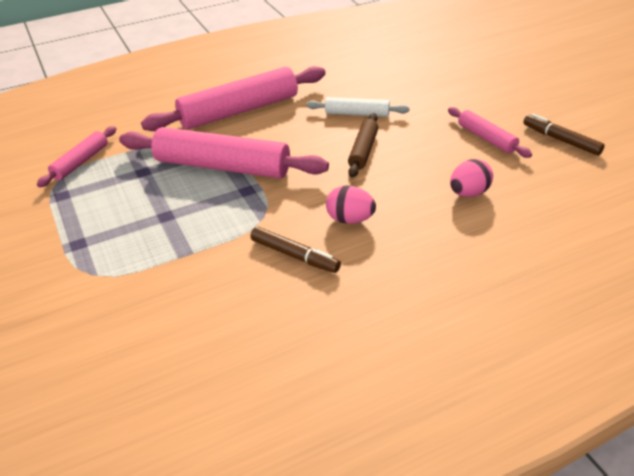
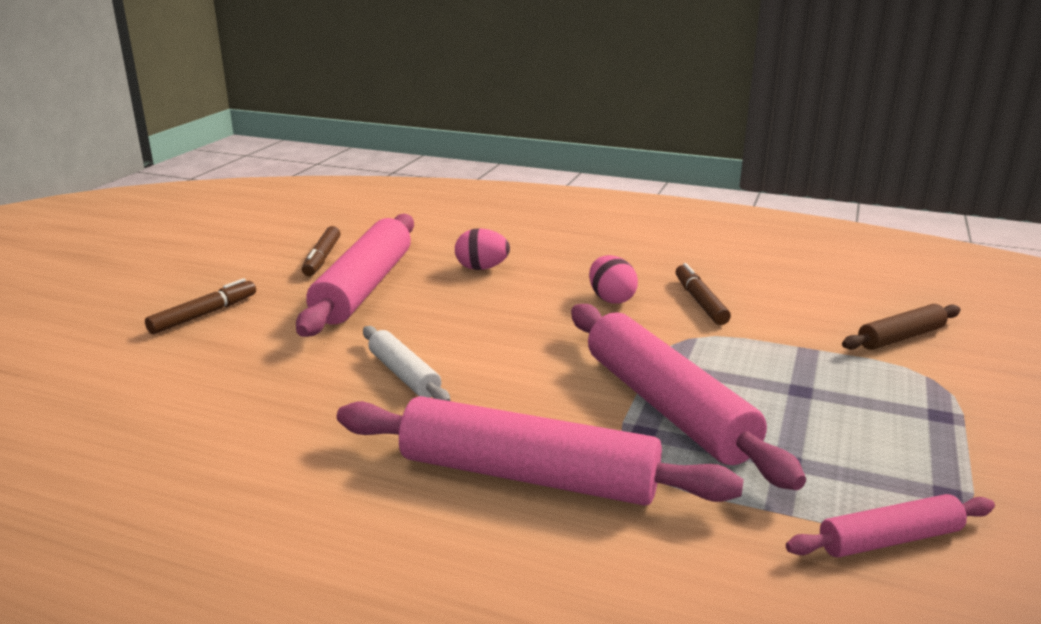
camera: 135 degrees left, 15 degrees down
(363, 151) = (486, 337): brown rolling pin -> brown rolling pin (900, 337)
(486, 138) = (364, 287): pink rolling pin -> pink rolling pin, size x1.94
(502, 84) = (203, 315): none -> brown marker

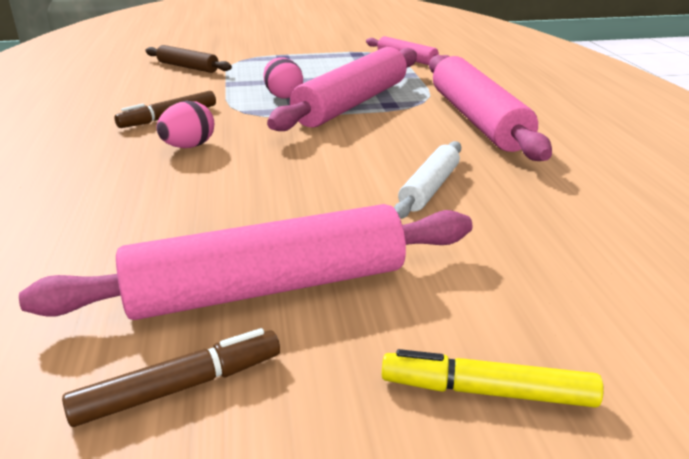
camera: 120 degrees left, 5 degrees up
(203, 315) = (488, 391): brown marker -> yellow marker
(482, 268) = (145, 227): pink egg -> pink egg (283, 96)

